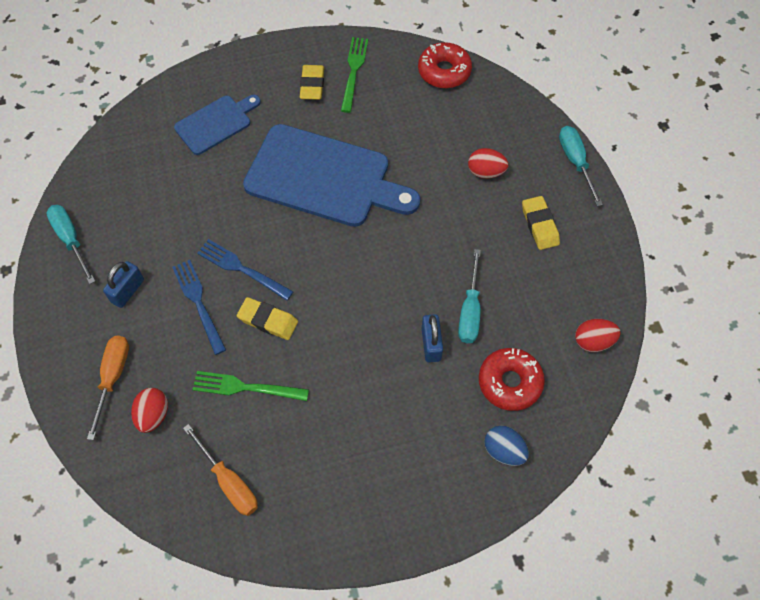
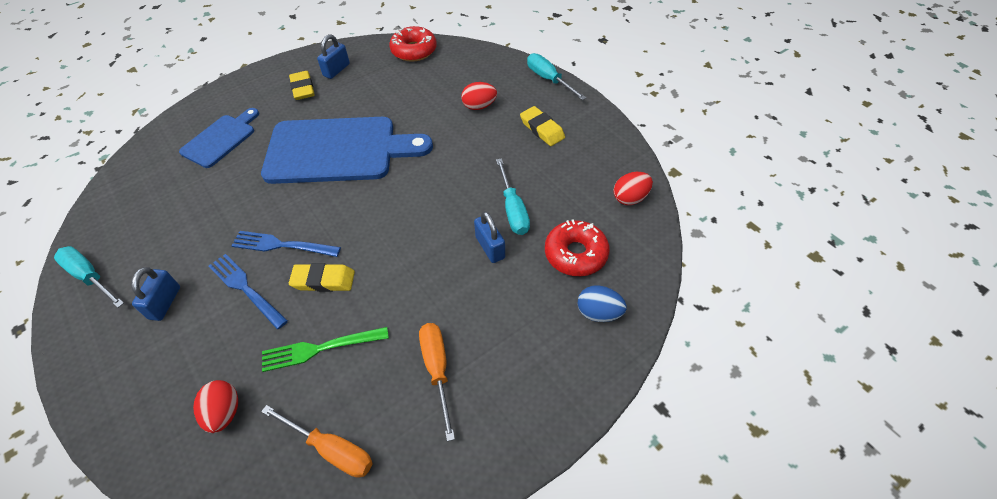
camera: 20 degrees left, 10 degrees down
(113, 378) = (167, 392): orange screwdriver -> orange screwdriver (437, 370)
(353, 71) = (336, 70): green fork -> blue padlock

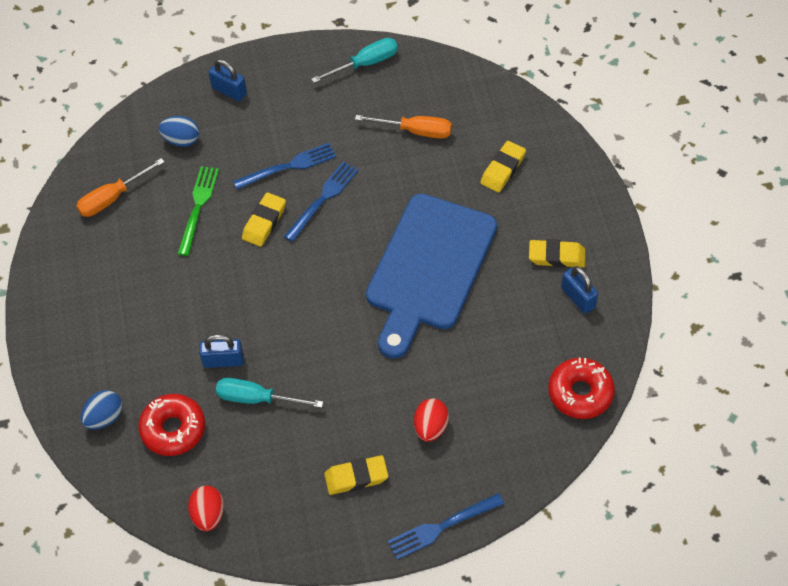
camera: 115 degrees right, 5 degrees up
(165, 303) = (306, 111): blue padlock -> blue padlock (229, 91)
(221, 139) = (503, 169): blue cutting board -> yellow eraser
(224, 413) = (181, 140): red egg -> blue egg
(437, 370) = (130, 279): orange screwdriver -> orange screwdriver (415, 131)
(549, 79) = (442, 527): turquoise screwdriver -> blue fork

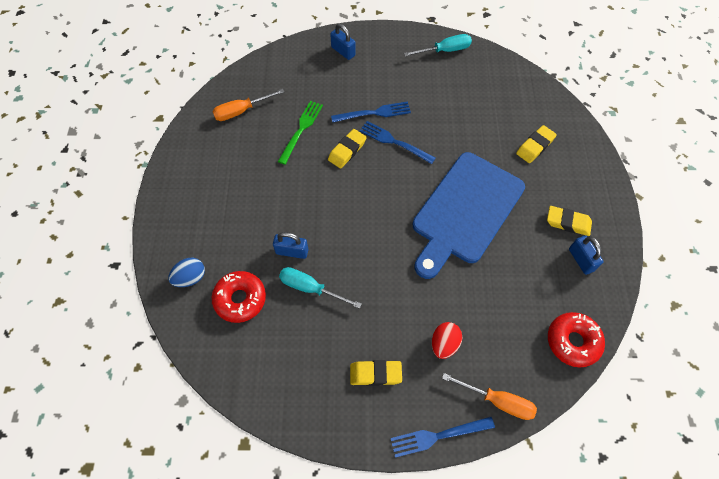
camera: 10 degrees right, 5 degrees up
(181, 140) = (301, 79): blue egg -> none
(208, 515) = (249, 379): red egg -> none
(323, 199) = (394, 142): blue fork -> blue fork turned 105 degrees counterclockwise
(415, 131) = (473, 105): orange screwdriver -> orange screwdriver (497, 401)

